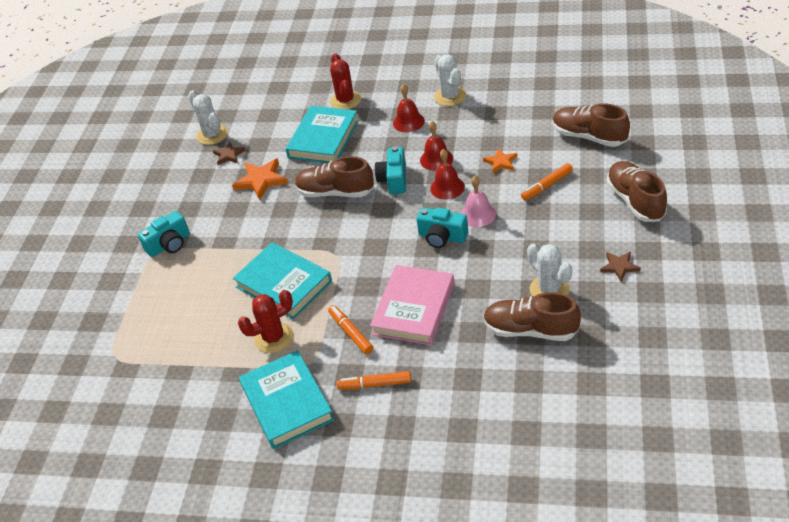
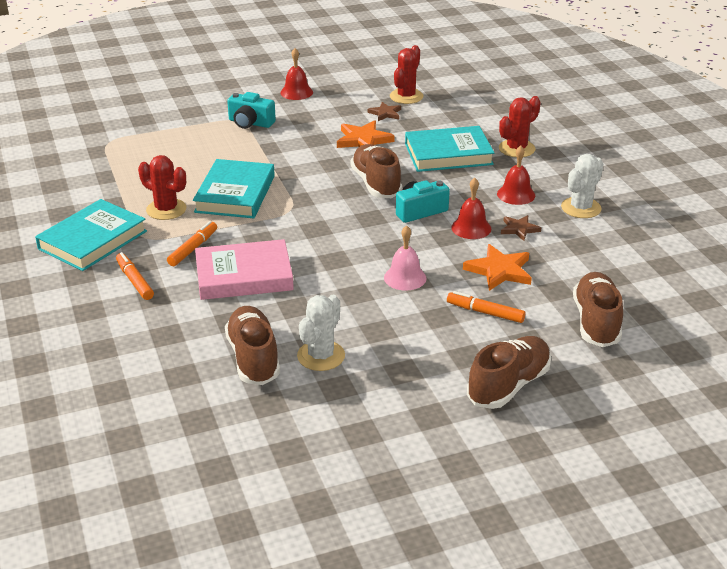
camera: 55 degrees right, 10 degrees down
(212, 135) = (406, 96): white cactus -> red cactus
(442, 237) = (355, 264): turquoise camera -> none
(447, 187) = (432, 247): red bell -> red bell (296, 92)
(501, 162) = (499, 271): orange star -> orange star, size x1.63
(619, 267) = (387, 399): brown star -> brown star (519, 229)

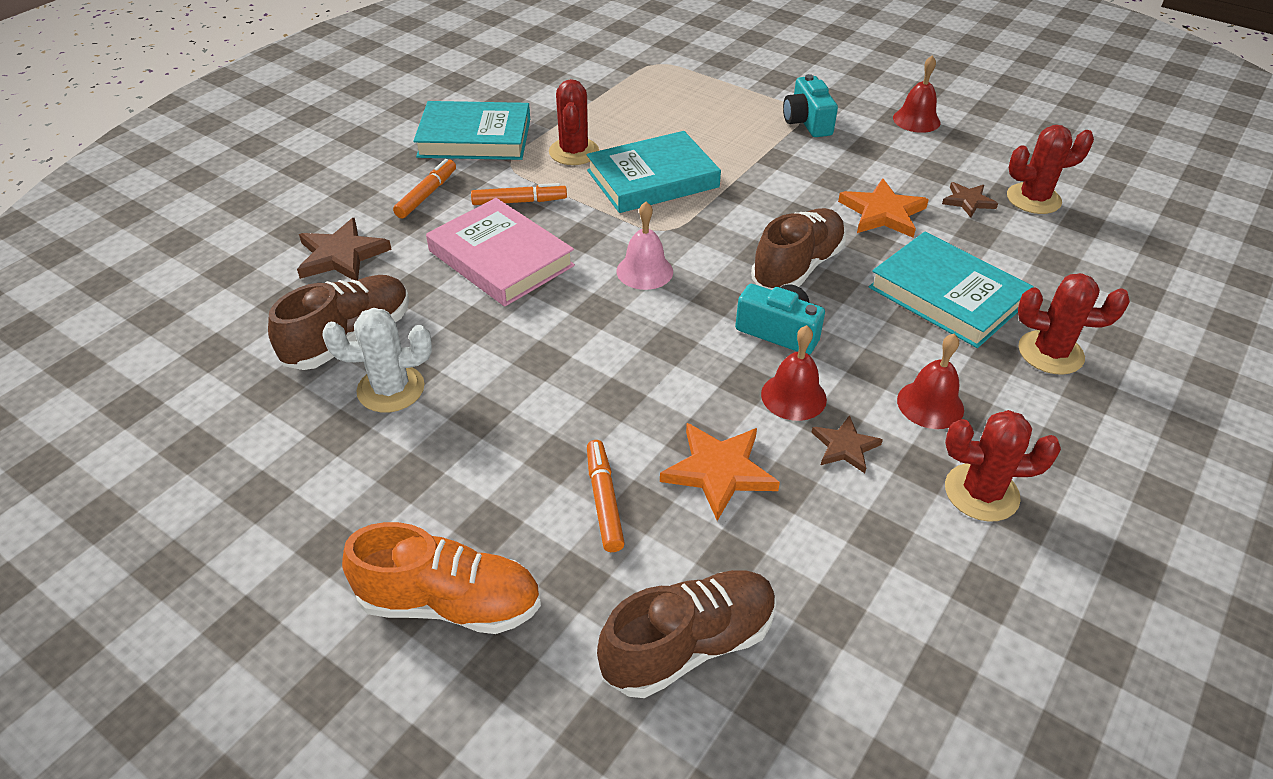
camera: 55 degrees right, 10 degrees up
(158, 336) = (341, 255): none -> brown star
(405, 277) = (615, 386): pink bell -> pink bell (644, 271)
(508, 385) = (449, 603): brown shoe -> orange shoe
(581, 208) = (981, 493): white cactus -> red cactus

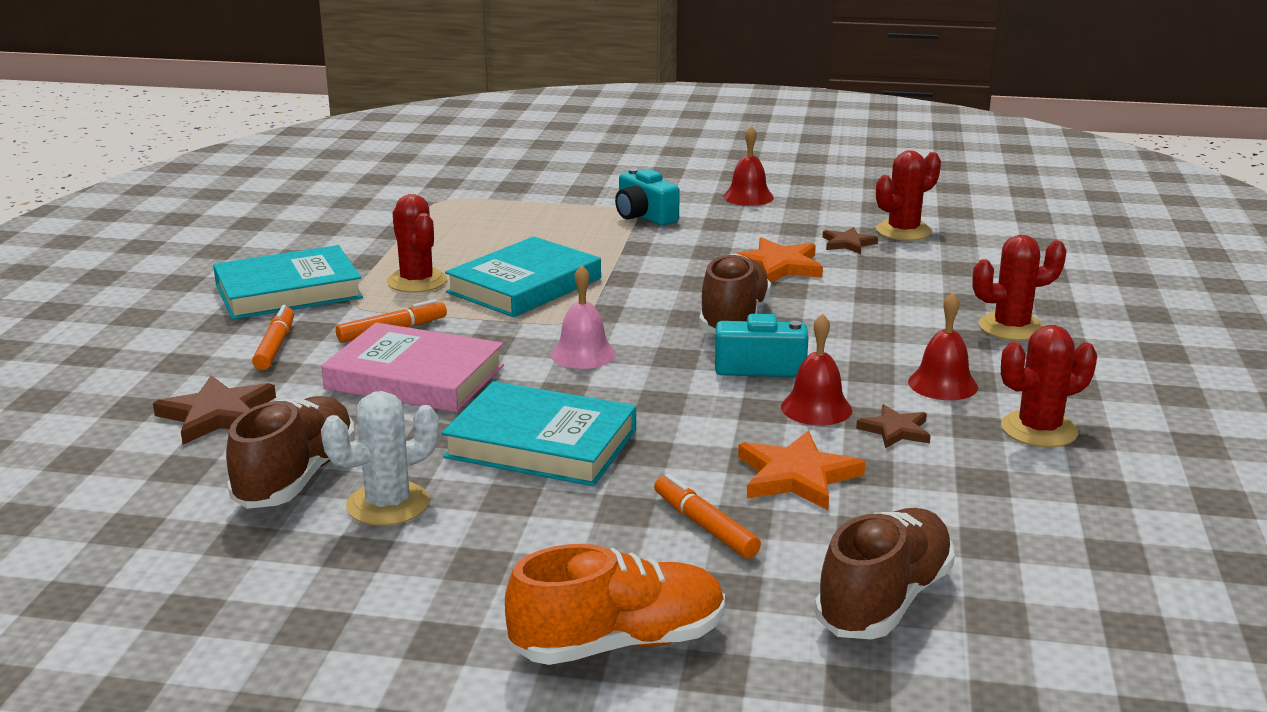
camera: 25 degrees left, 20 degrees down
(947, 295) = (889, 309): turquoise book -> turquoise book (541, 443)

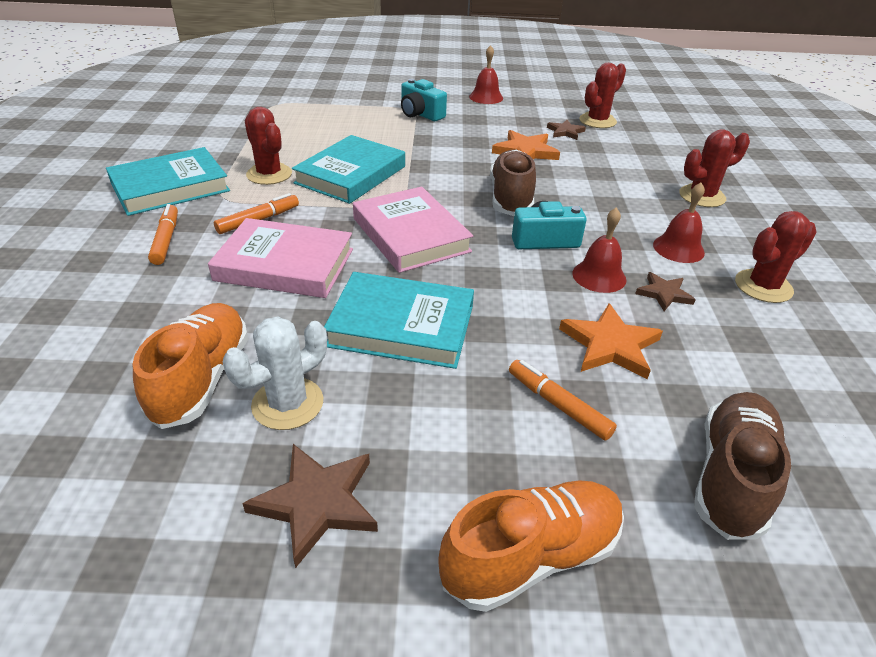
camera: 10 degrees left, 15 degrees up
(217, 415) = (124, 314): brown star -> brown star (317, 503)
(296, 478) = (202, 379): brown shoe -> orange shoe
(583, 354) = (410, 235): pink bell -> pink book

